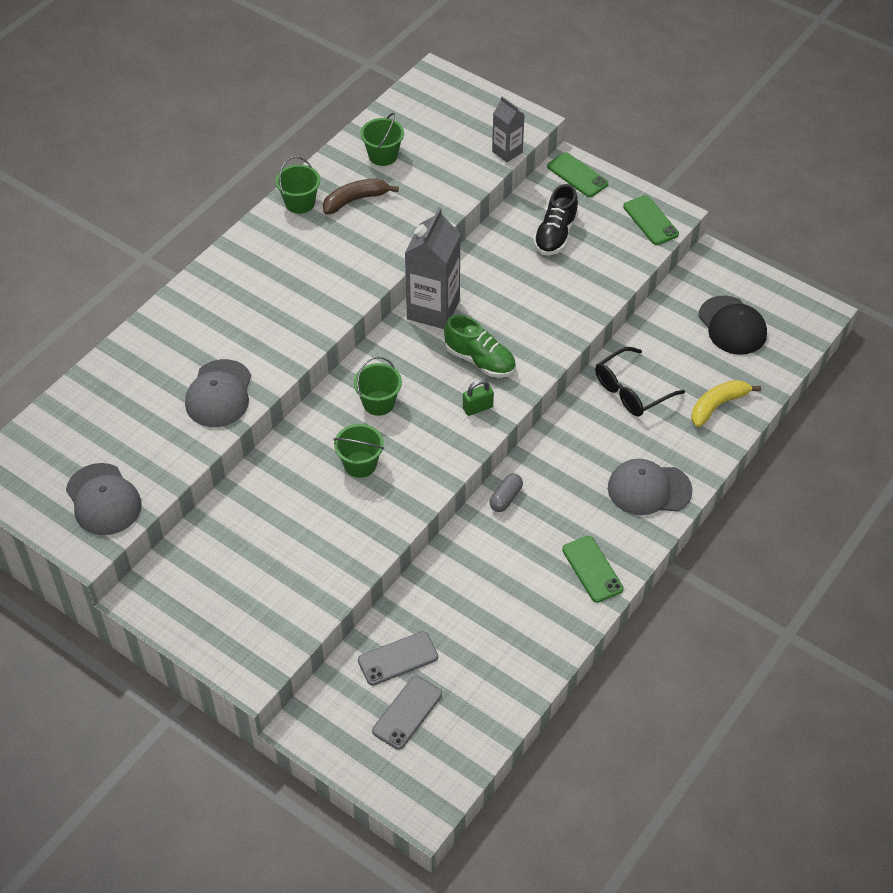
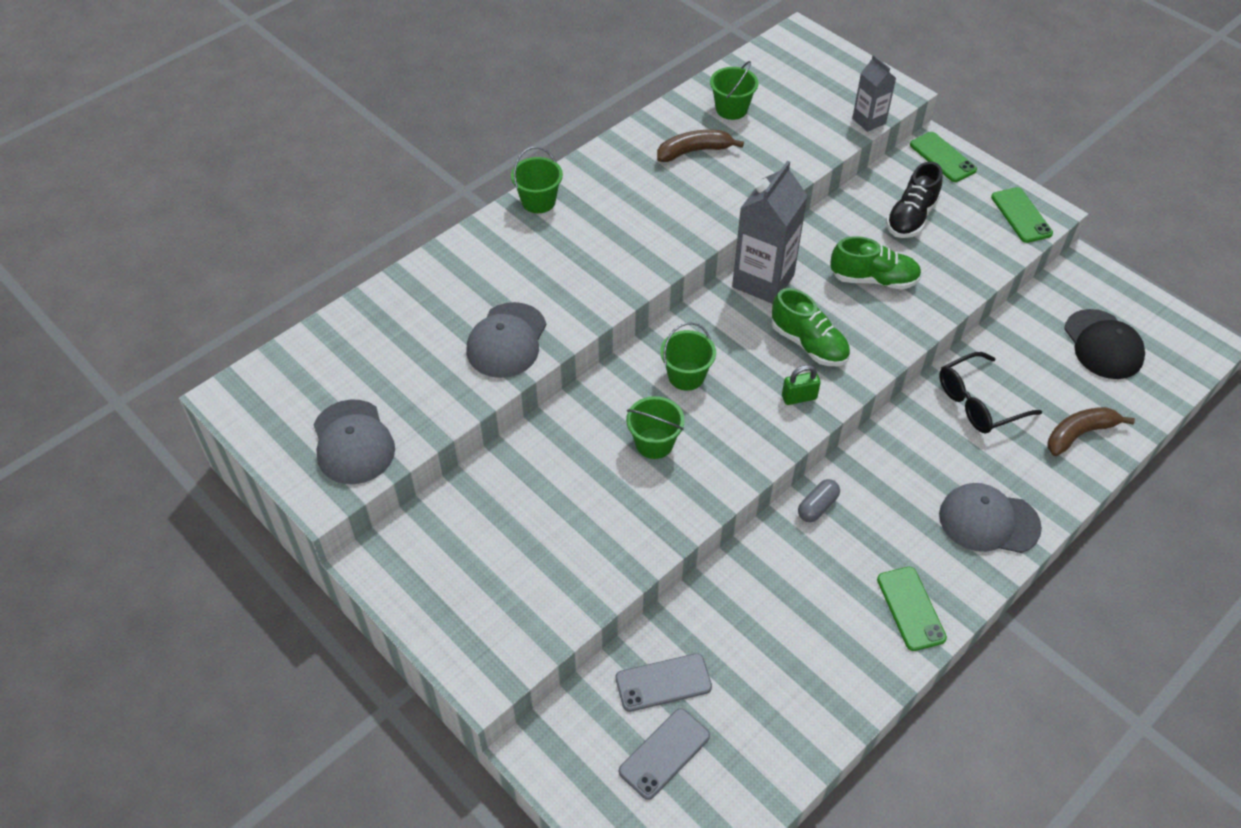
camera: 10 degrees right, 0 degrees up
(300, 203) = (633, 147): green bucket -> green bucket (538, 201)
(529, 295) = (873, 279): none -> green shoe
(717, 405) = (1079, 434): yellow banana -> brown banana

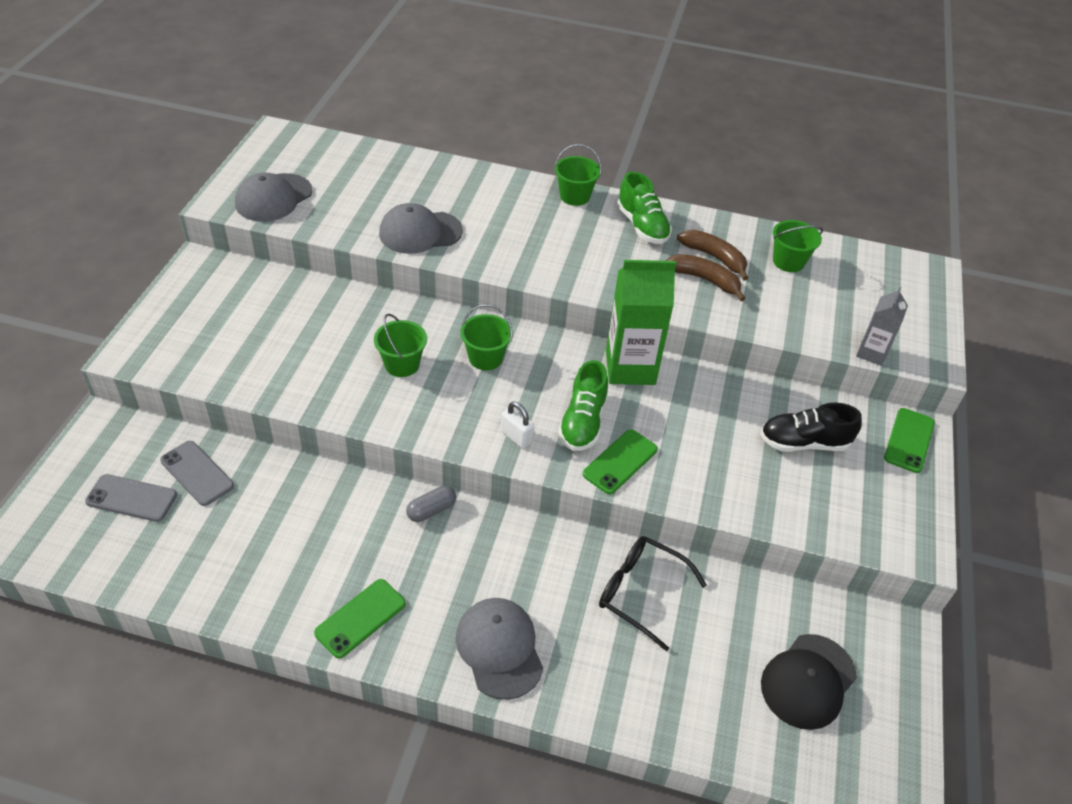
camera: 55 degrees right, 5 degrees down
(763, 281) = (630, 367): grey carton -> green carton
(799, 397) = (516, 437): green padlock -> white padlock
(817, 506) = (431, 510): grey capsule -> grey capsule turned 45 degrees counterclockwise
(873, 279) = (699, 441): green shoe -> green shoe (642, 226)
(1021, 215) = (893, 529): green phone -> green phone (620, 462)
(1079, 434) = (666, 696): brown banana -> brown banana (704, 280)

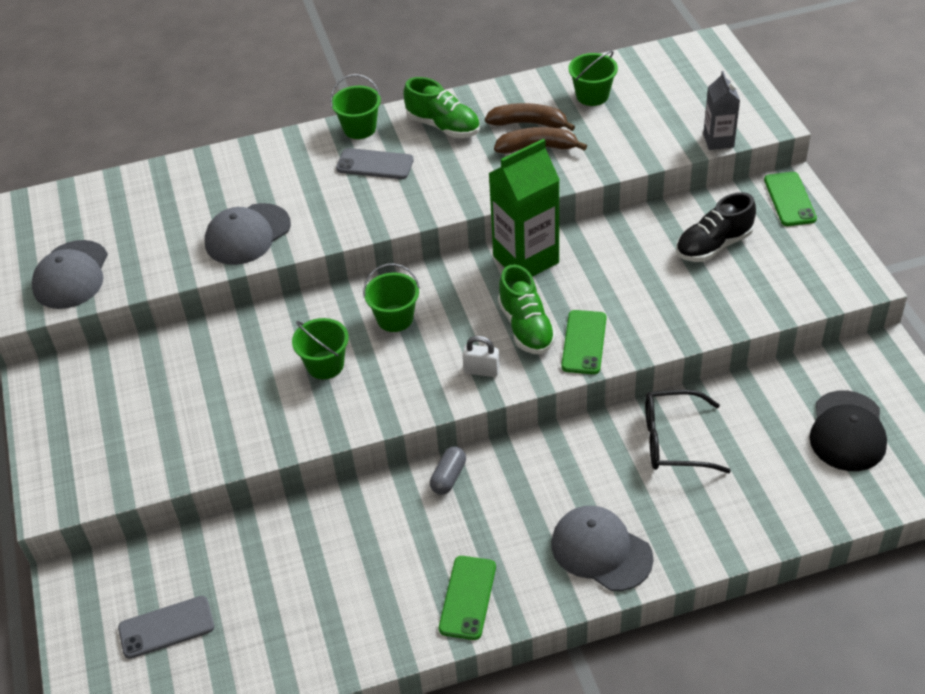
camera: 25 degrees left, 0 degrees up
(197, 473) = (207, 570): grey phone -> grey phone (375, 164)

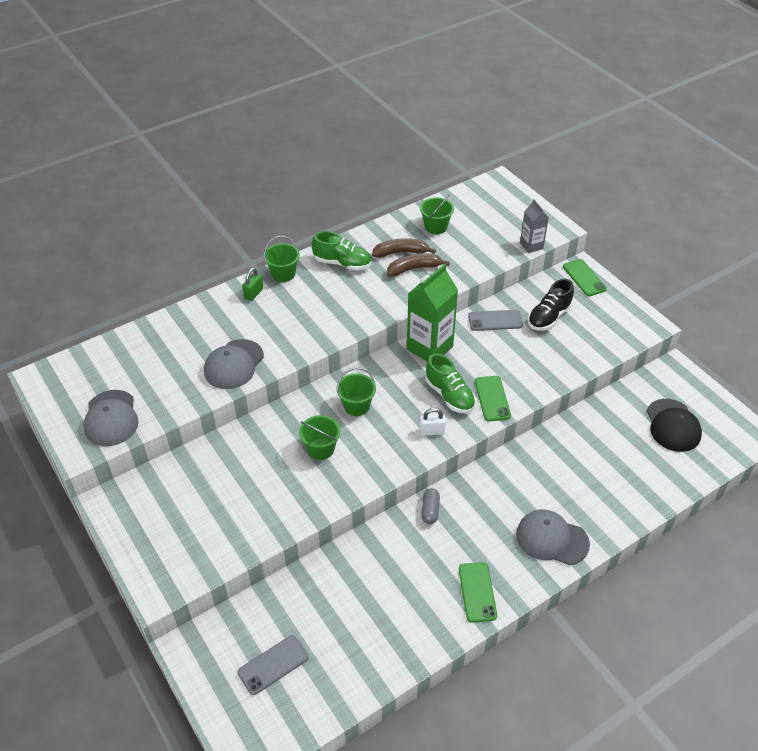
camera: 20 degrees left, 0 degrees up
(310, 148) = (253, 294): none -> green padlock
(375, 164) = (305, 298): grey phone -> grey phone (495, 320)
(673, 441) = (568, 454): black glasses -> none

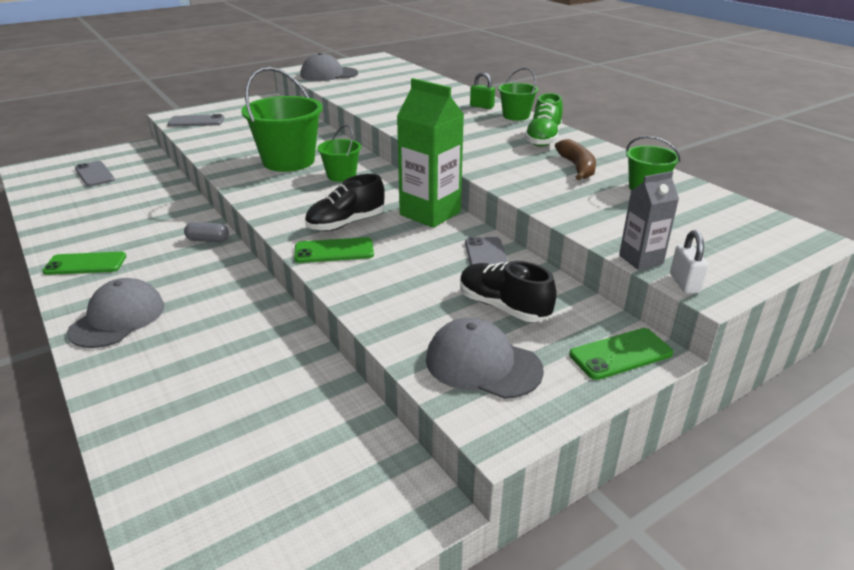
camera: 90 degrees right, 15 degrees down
(186, 559) = (196, 121): none -> grey phone
(234, 364) = (382, 103): grey cap -> grey cap (482, 364)
(321, 449) = (288, 161): green bucket -> green bucket, size x1.87
(414, 268) = (547, 174): brown banana -> none
(432, 431) = (291, 212): white padlock -> white padlock (684, 283)
(449, 395) = (346, 224): green shoe -> black shoe
(673, 425) = (271, 478): black cap -> none

